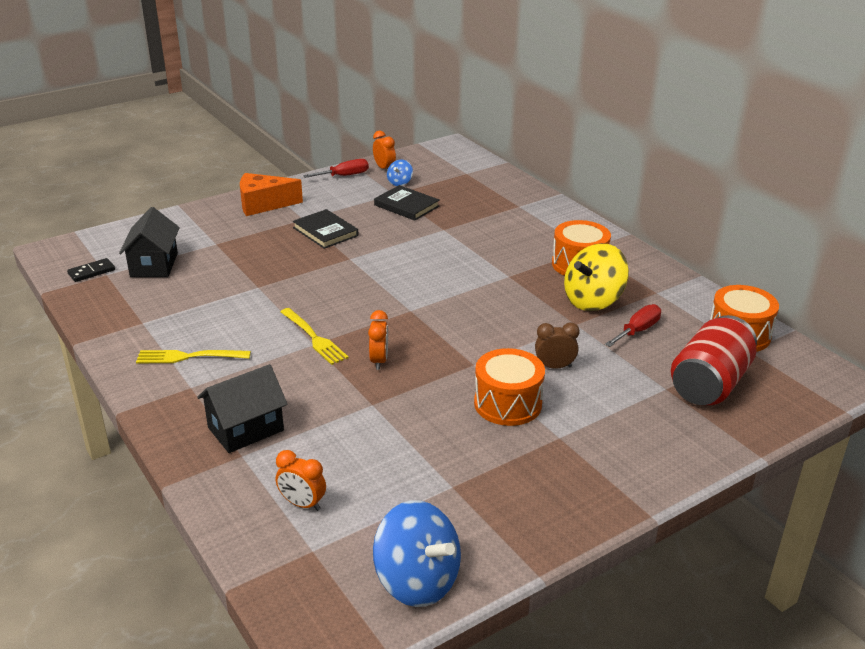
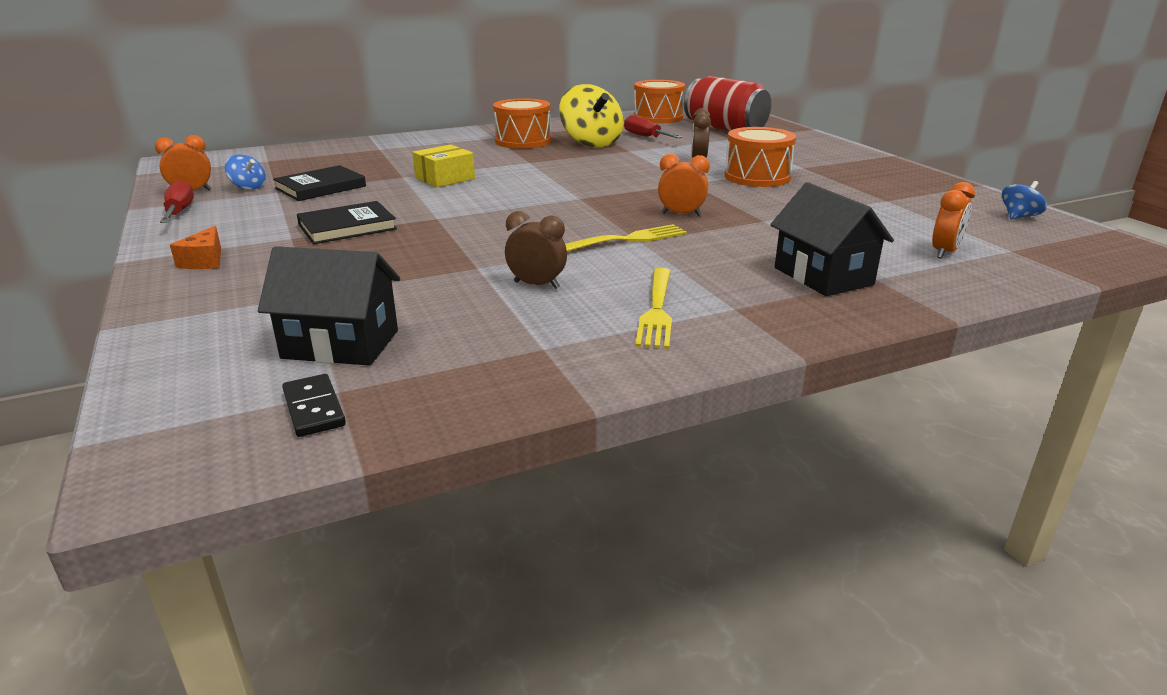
camera: 80 degrees left, 5 degrees down
(229, 311) = (537, 285): none -> brown clock
(263, 204) = (204, 261): orange cheese -> orange cheese, size x0.55
(417, 581) = (1018, 217): blue spinning top -> blue spinning top, size x0.48
(444, 246) = (445, 178): none -> yellow box

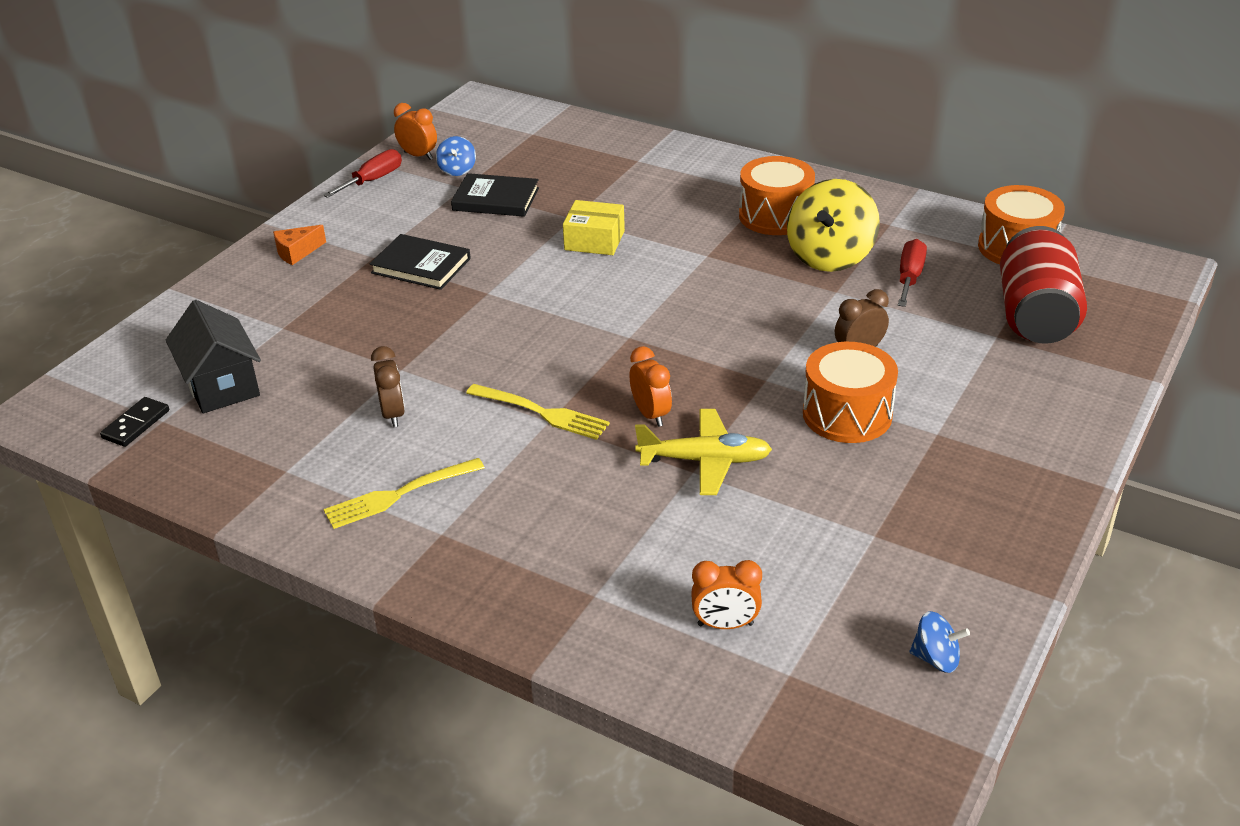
camera: 55 degrees right, 10 degrees up
(756, 215) = (705, 461): none -> yellow plane
(823, 276) = (567, 560): black house -> none

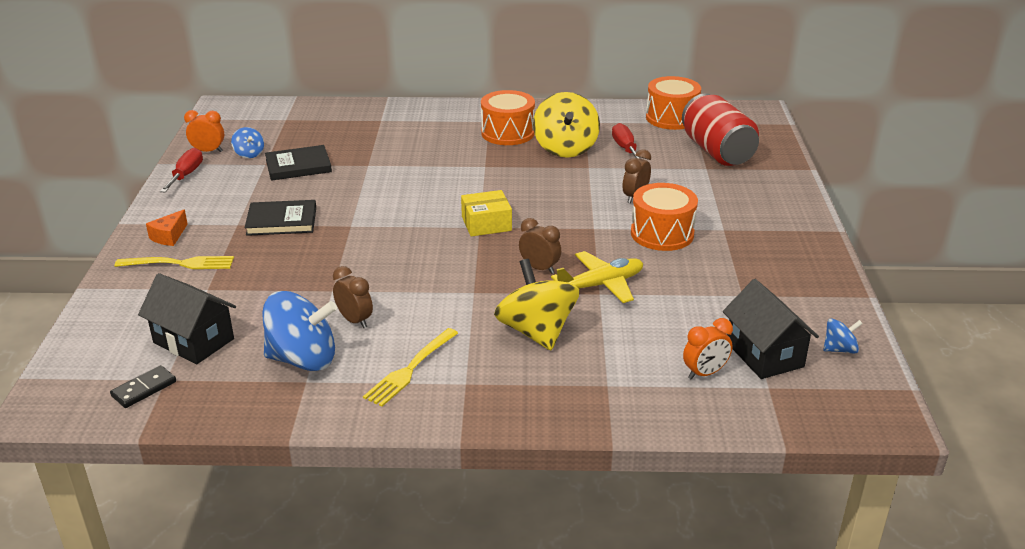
camera: 30 degrees left, 5 degrees down
(136, 424) = (144, 389): black domino -> black domino turned 45 degrees clockwise
(304, 443) = (303, 359): none -> blue spinning top
(541, 413) = (463, 288): yellow fork -> yellow fork (179, 263)
(574, 496) = (536, 331): none -> yellow spinning top
(594, 240) = (397, 175): yellow box -> yellow box (486, 223)
(651, 414) = (539, 268): orange clock -> brown clock
(826, 628) = (764, 354): none -> black house

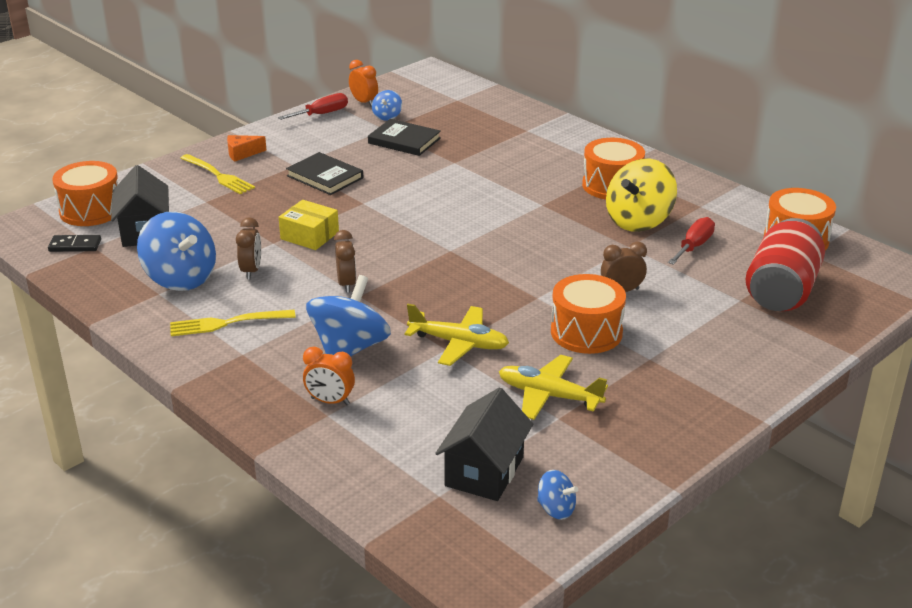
camera: 45 degrees right, 0 degrees up
(102, 352) = (91, 210): none -> orange drum
(486, 223) = (460, 250): yellow box -> yellow box (309, 235)
(536, 331) = (349, 348): yellow spinning top -> blue spinning top
(539, 268) = (436, 305): brown clock -> brown clock (346, 284)
(705, 373) = (411, 453): orange clock -> orange clock (330, 401)
(713, 285) = (549, 395): none -> yellow plane

